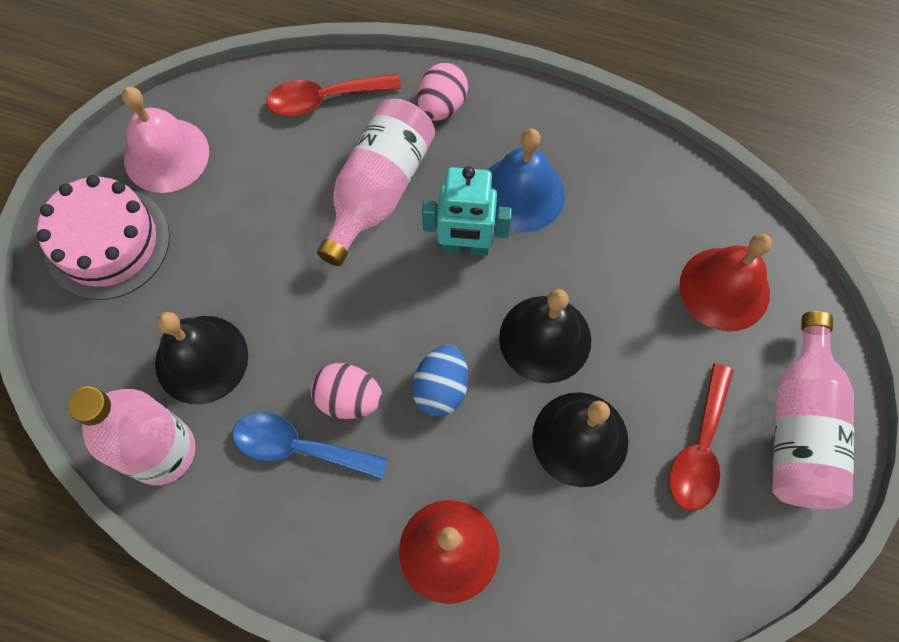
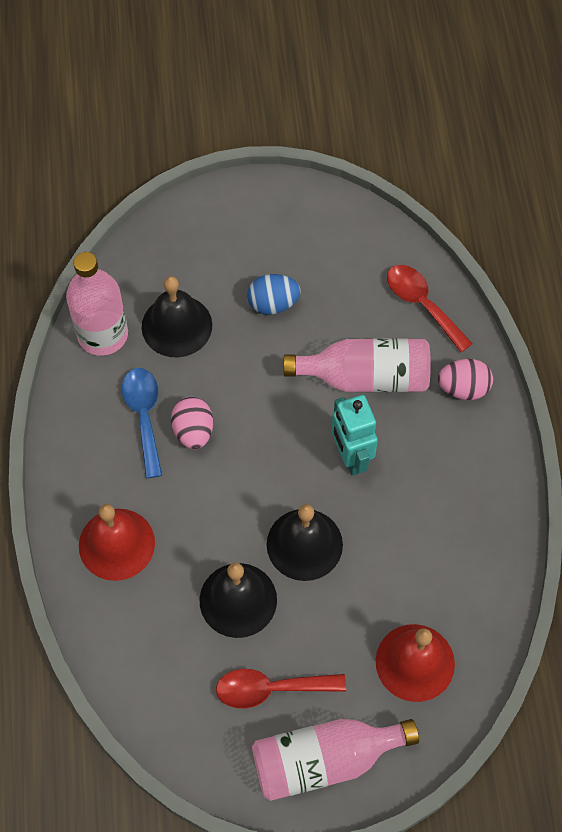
camera: 65 degrees right, 5 degrees down
(107, 243) = (231, 225): pink cake -> none
(166, 155) = (317, 225): pink bell -> none
(441, 388) = (230, 488): blue egg -> blue egg (273, 304)
(521, 193) = (418, 478): blue bell -> none

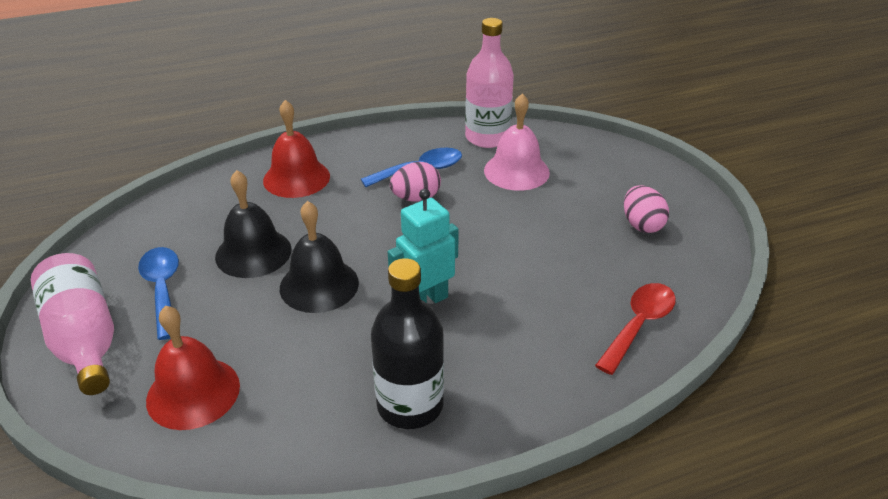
camera: 75 degrees right, 25 degrees down
(177, 326) = (516, 171): black bell -> pink bell
(270, 689) = (162, 289): red spoon -> blue spoon
(273, 304) = (572, 220): blue egg -> none
(365, 377) = (524, 296): pink bottle -> none
(463, 388) = (550, 378): pink egg -> pink egg (641, 225)
(467, 496) = (410, 405): none -> black bottle

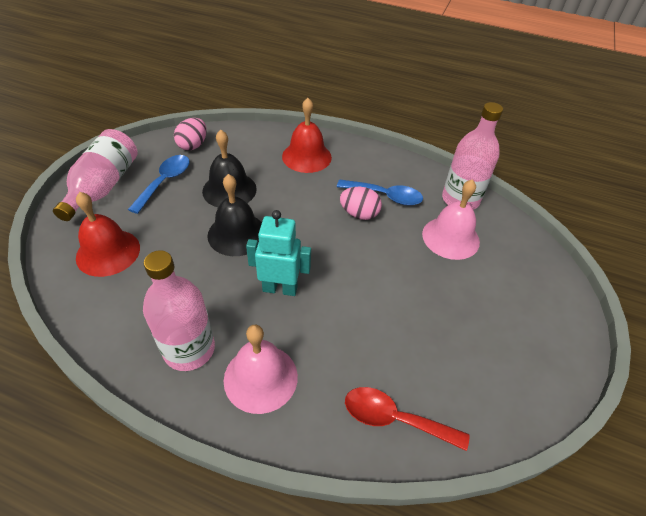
camera: 40 degrees right, 10 degrees up
(410, 405) = (189, 349): black bottle -> pink bottle
(504, 376) = (260, 378): none -> pink bell
(639, 325) = (394, 419): red spoon -> red spoon turned 150 degrees counterclockwise
(641, 225) = (496, 343): pink egg -> pink egg (193, 145)

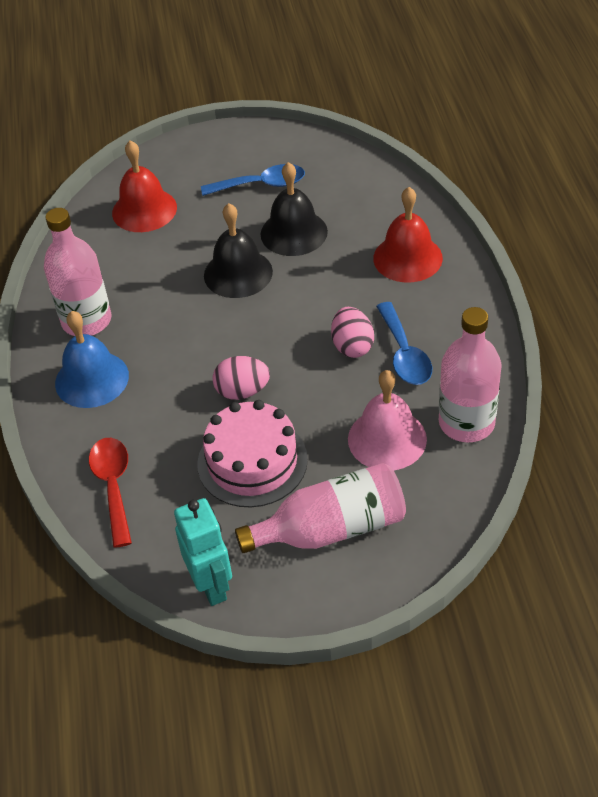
camera: 65 degrees right, 0 degrees up
(104, 186) = (217, 153): pink bottle -> pink bottle (331, 528)
(193, 145) = (334, 168): pink egg -> pink egg (242, 391)
(260, 378) = (92, 379): pink bell -> blue bell
(280, 288) = (195, 340): turquoise robot -> turquoise robot (212, 585)
(426, 314) = (252, 461): none -> pink cake

